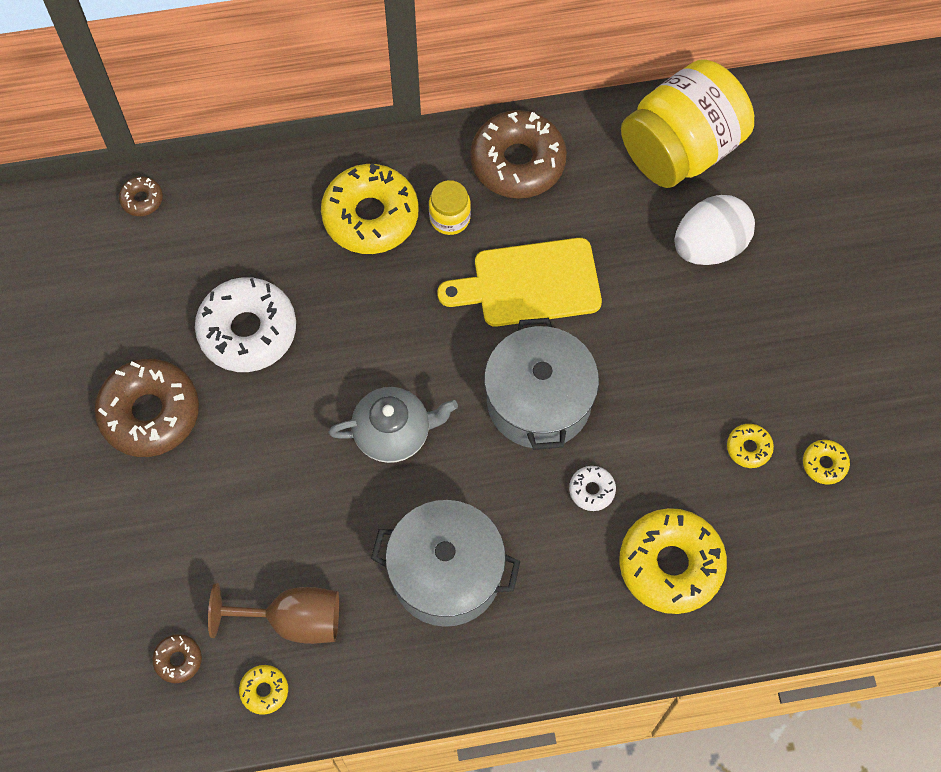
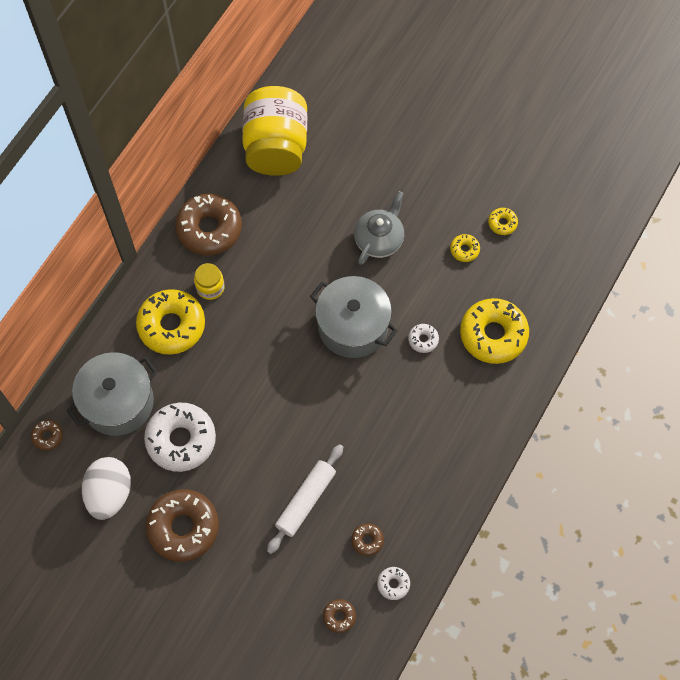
camera: 50 degrees left, 0 degrees up
(264, 691) = (393, 584): yellow donut -> white donut
(285, 516) = (306, 501): none -> white rolling pin
(293, 620) = (367, 540): brown goblet -> brown donut
(393, 433) = (307, 410): grey teapot -> grey teapot (379, 239)
(446, 573) = (407, 444): grey pot -> grey pot (118, 402)
(529, 284) = (284, 279): yellow cutting board -> none
(709, 246) = (342, 178): white egg -> white egg (110, 493)

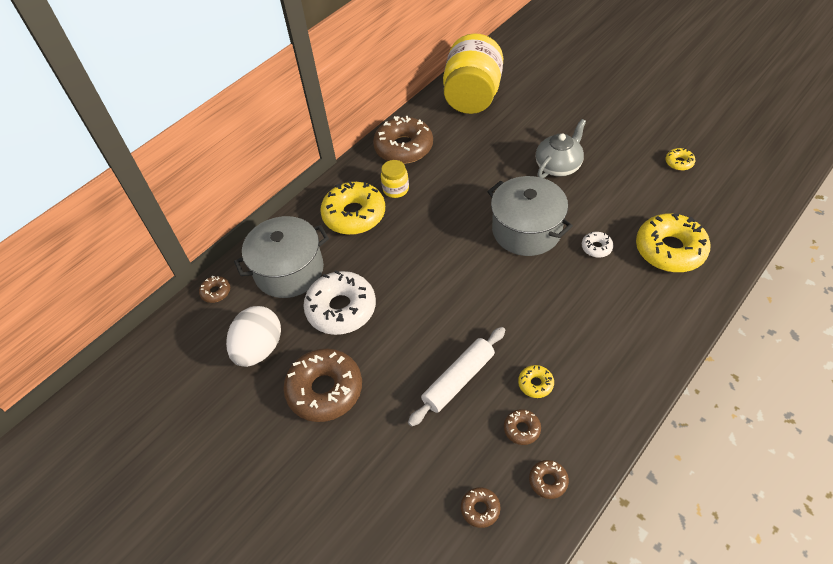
camera: 15 degrees right, 15 degrees down
(393, 584) = (548, 481): white donut -> brown donut
(464, 250) = (641, 180): yellow donut -> yellow donut (535, 384)

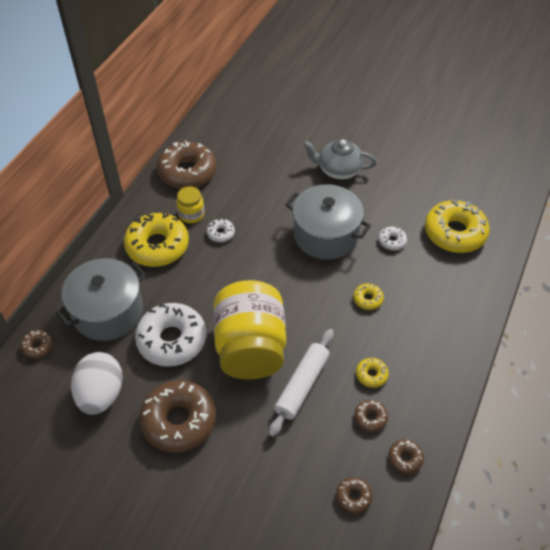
camera: 20 degrees left, 0 degrees up
(419, 212) = (220, 233): none -> white donut
(472, 96) = (240, 113): yellow jar -> yellow jar (250, 347)
(558, 166) = (338, 170): grey teapot -> grey teapot turned 105 degrees counterclockwise
(679, 162) = (443, 152): yellow donut -> yellow donut (368, 299)

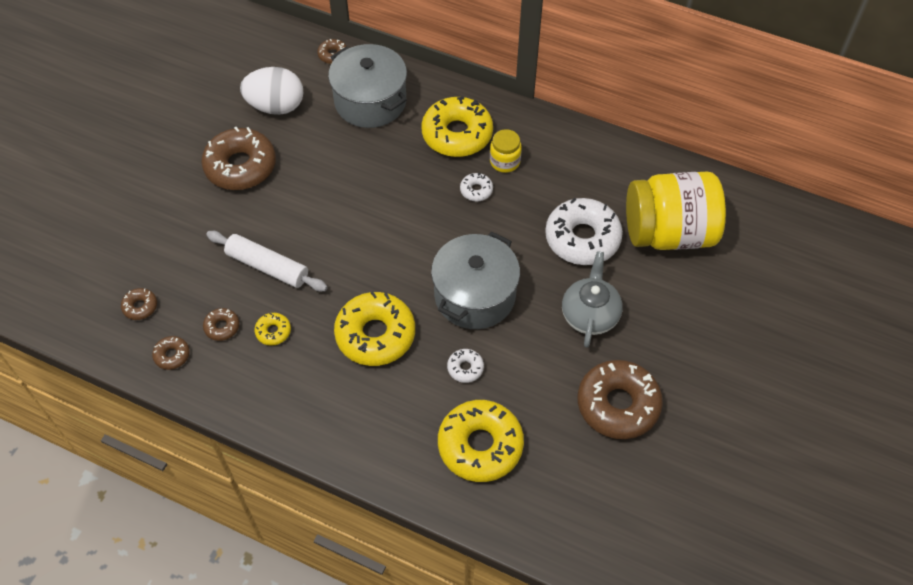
camera: 90 degrees right, 5 degrees up
(172, 340) = (332, 155): white donut -> white donut (582, 238)
(187, 172) = (574, 154): brown donut -> brown donut (618, 405)
(250, 347) = (318, 221): yellow jar -> yellow jar (669, 233)
(368, 299) = (375, 335): yellow donut -> yellow donut, size x2.23

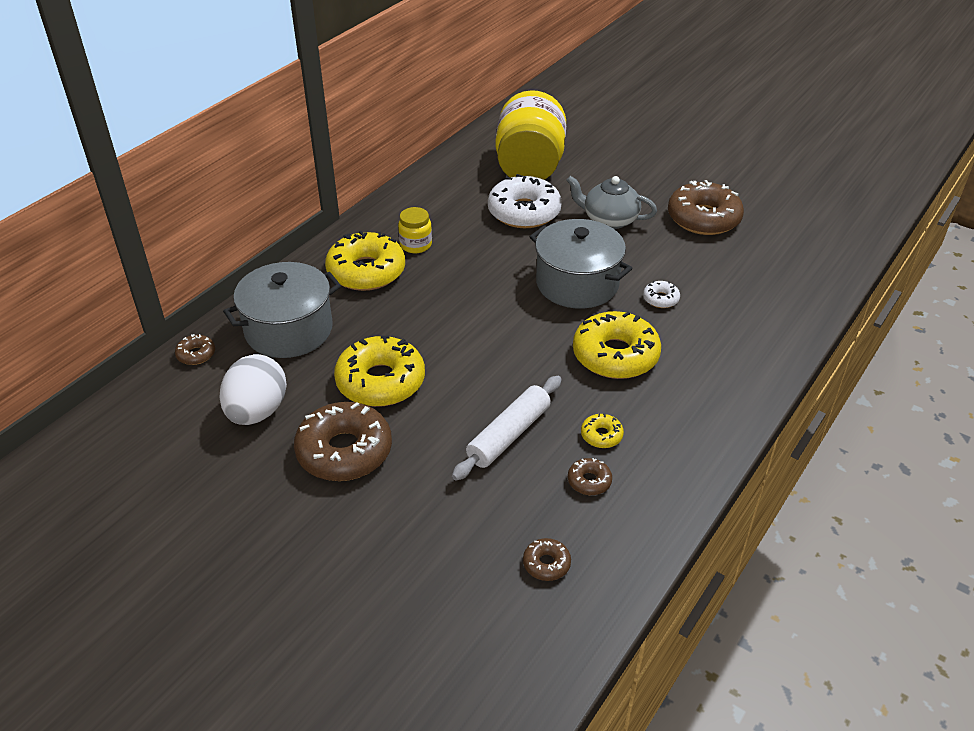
camera: 80 degrees left, 15 degrees down
(172, 355) = (625, 532): brown donut -> none
(476, 190) = (446, 267): white donut -> none
(480, 445) = (745, 299): yellow donut -> yellow donut (380, 381)

